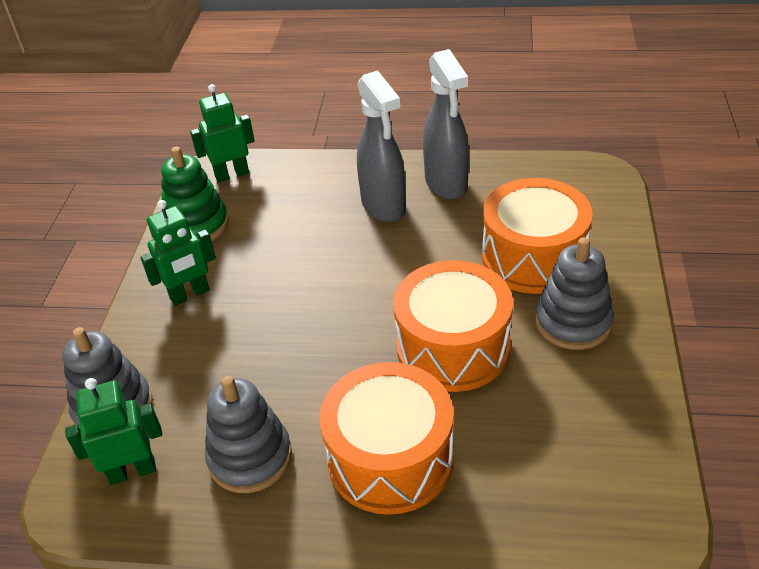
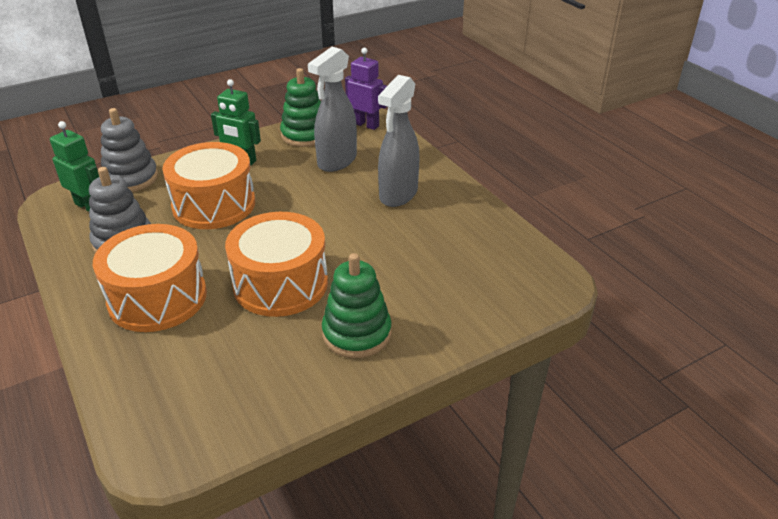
camera: 50 degrees right, 5 degrees down
(232, 174) = (366, 125): green robot -> purple robot
(446, 184) = (453, 211): grey spray bottle -> grey spray bottle (336, 161)
(533, 257) = (412, 285): orange drum -> orange drum (214, 204)
(573, 322) = (357, 333): grey stacking toy -> green stacking toy

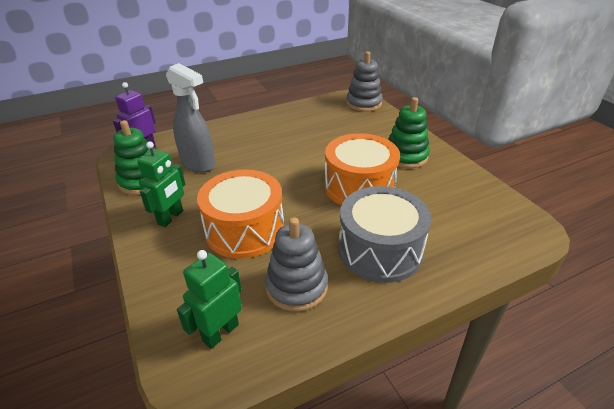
camera: 85 degrees left, 0 degrees up
(131, 178) = (170, 302): grey stacking toy -> grey stacking toy (364, 103)
(157, 298) = (380, 250): orange drum -> grey drum
(398, 195) = (257, 138): grey spray bottle -> none

